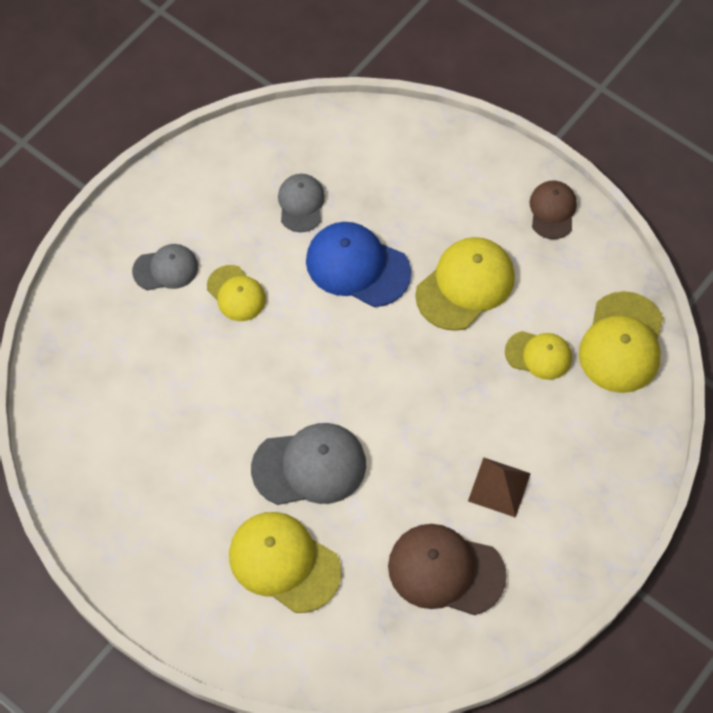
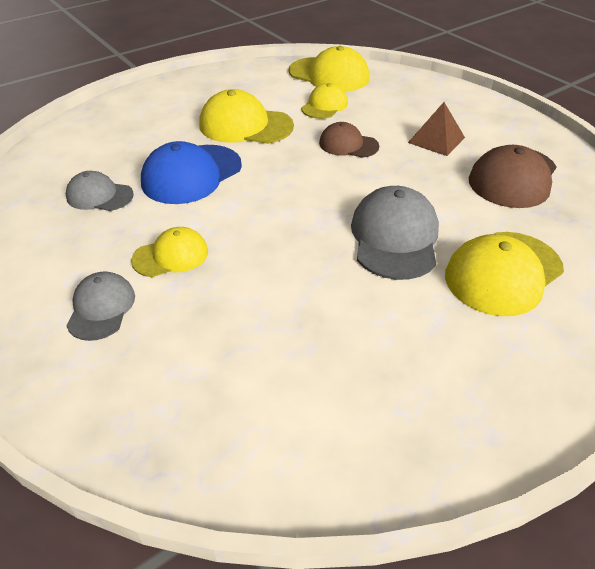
camera: 75 degrees left, 20 degrees down
(465, 285) = (245, 125): yellow cap -> yellow cap turned 45 degrees counterclockwise
(552, 210) = (204, 81): brown cap -> brown cap (348, 145)

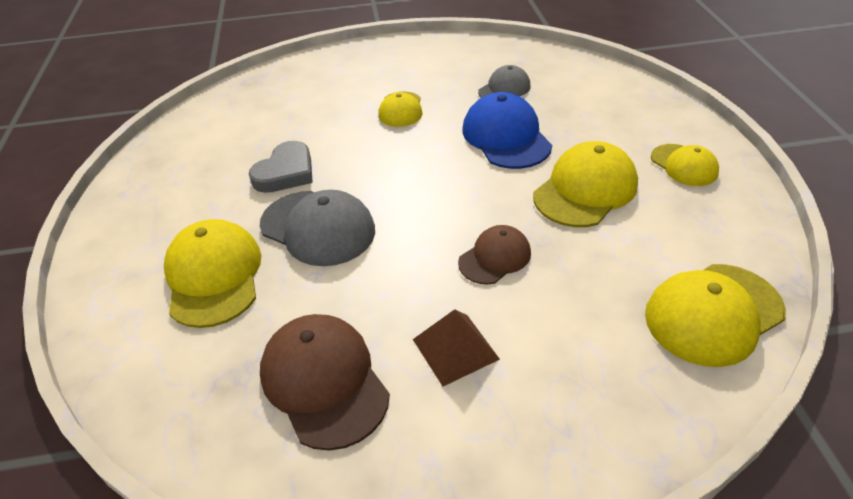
camera: 120 degrees right, 0 degrees up
(101, 308) = (373, 78): grey cap -> none
(324, 106) = (607, 272): yellow cap -> yellow cap (684, 165)
(339, 297) = (285, 172): none -> grey heart

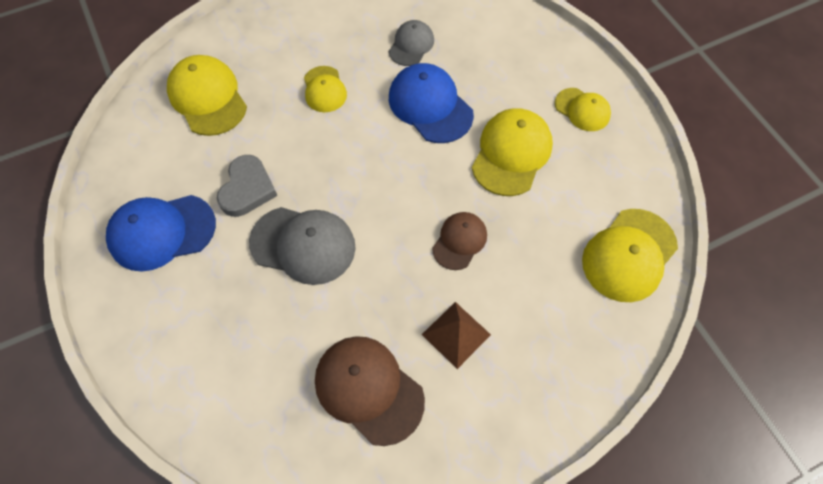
camera: 20 degrees left, 20 degrees up
(184, 191) = (161, 232): none -> blue cap
(214, 276) = (235, 316): yellow cap -> yellow cap (207, 98)

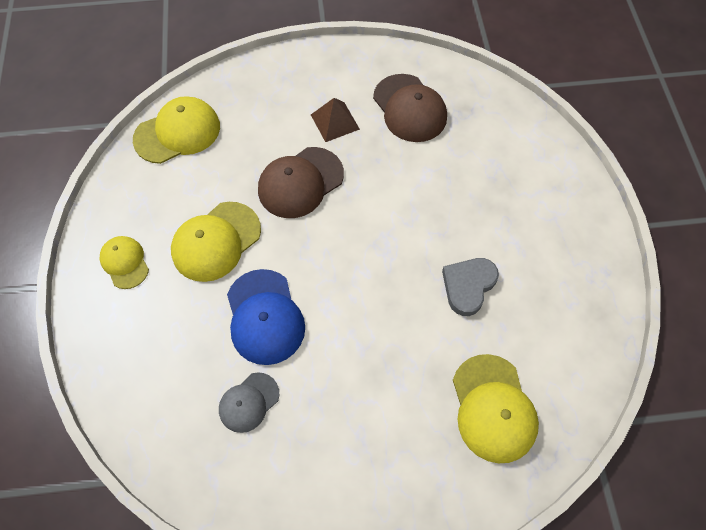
camera: 160 degrees left, 0 degrees up
(161, 232) = (552, 270): blue cap -> none
(303, 245) = (429, 219): grey cap -> none
(324, 89) = (364, 374): yellow cap -> none
(459, 241) = (300, 182): brown cap -> brown cap, size x1.65

